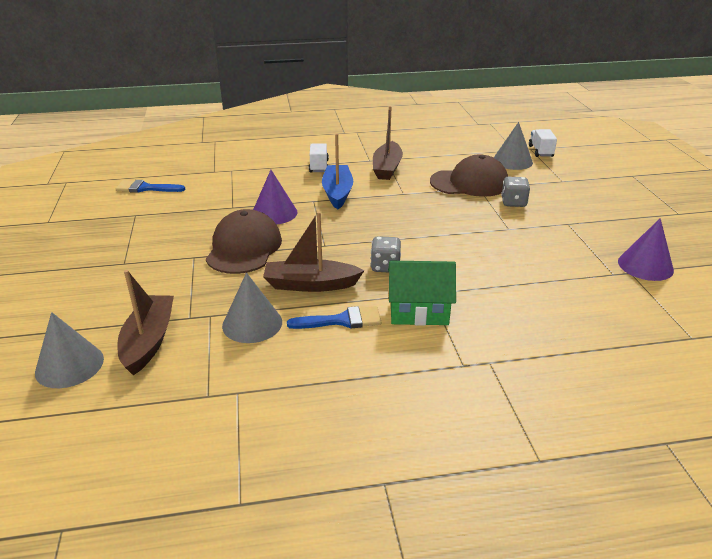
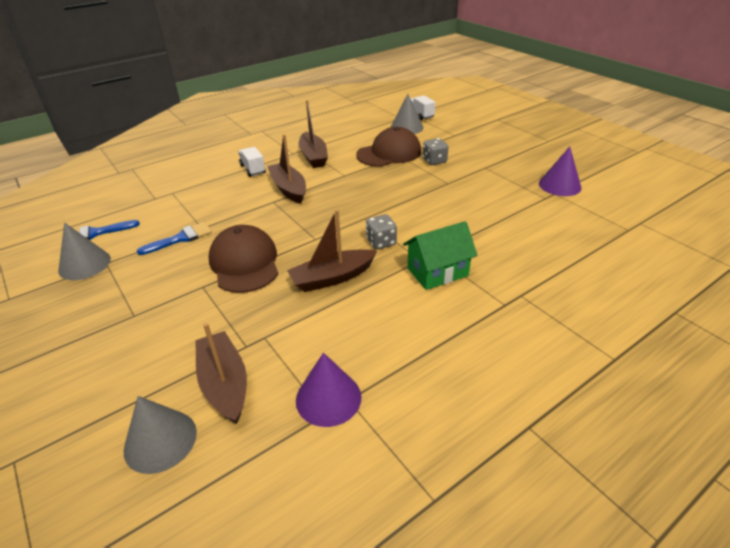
camera: 25 degrees left, 5 degrees up
(252, 323) = (310, 331): grey cone -> grey cone (84, 264)
(274, 213) = (246, 222): purple cone -> purple cone (328, 398)
(337, 192) = (289, 189): blue boat -> brown boat
(342, 320) = (384, 300): blue brush -> blue brush (181, 238)

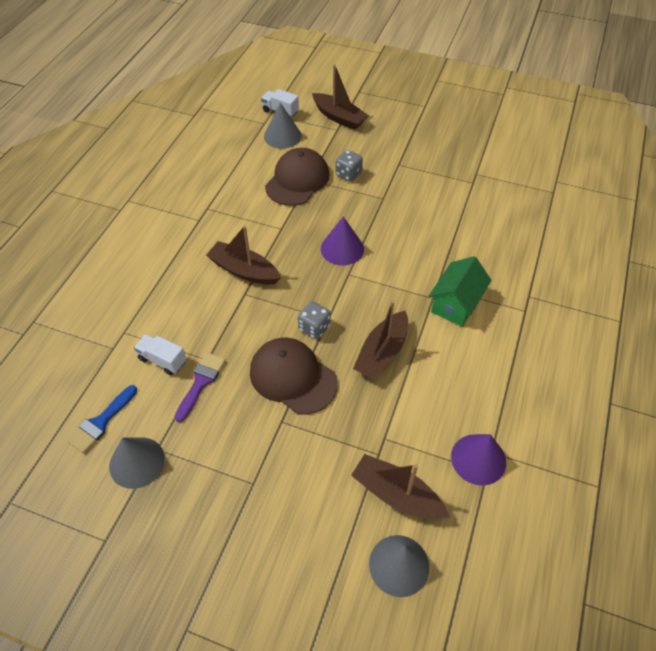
camera: 35 degrees left, 15 degrees up
(181, 238) = (201, 382): blue brush -> purple brush
(253, 169) = (179, 261): white truck -> white truck (162, 360)
(313, 156) = (226, 216): brown boat -> brown boat (339, 117)
(381, 242) = (387, 295): grey dice -> grey dice (314, 328)
(559, 185) = (473, 162): purple cone -> purple cone (342, 248)

